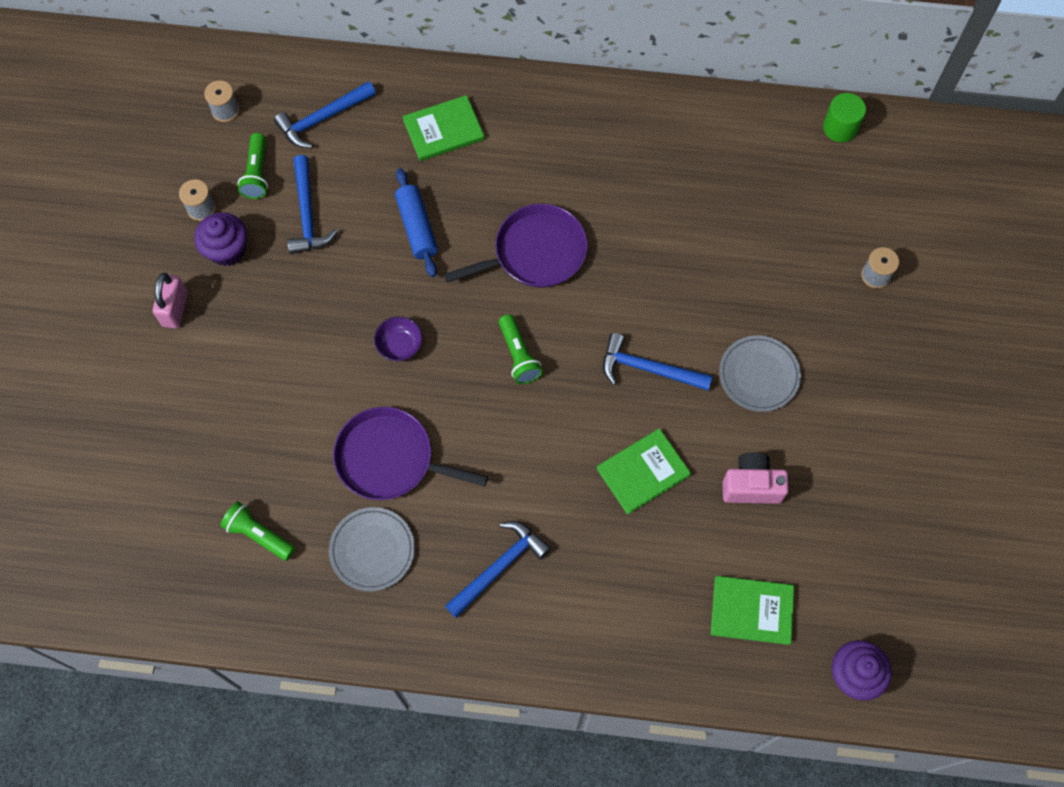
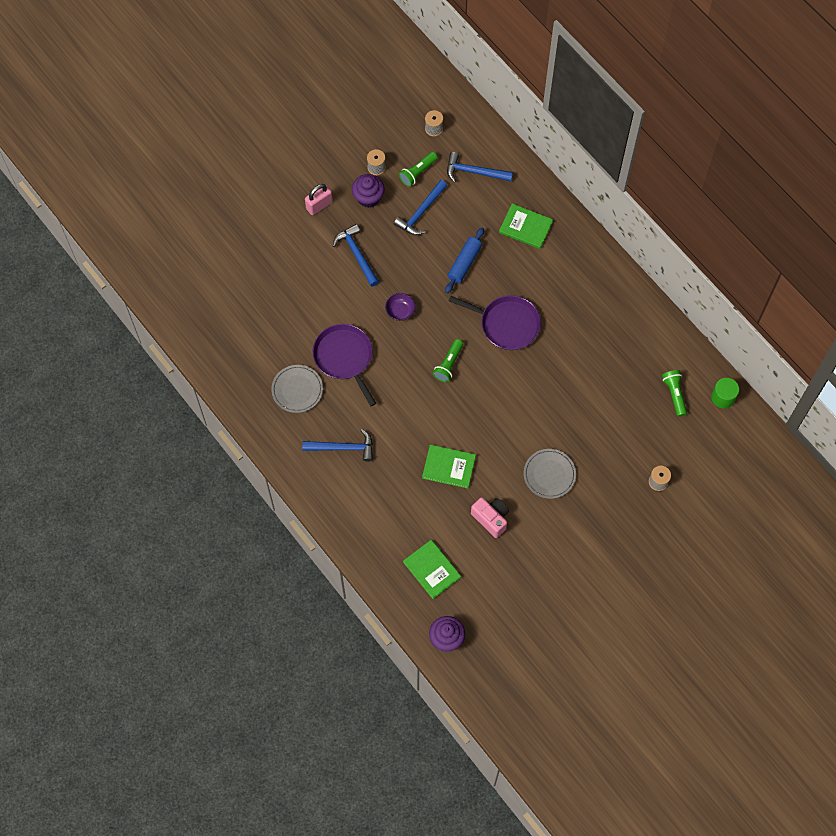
camera: 45 degrees right, 0 degrees up
(258, 535) = (257, 339): green flashlight -> green flashlight (674, 394)
(648, 369) = (501, 424): blue hammer -> blue hammer (357, 254)

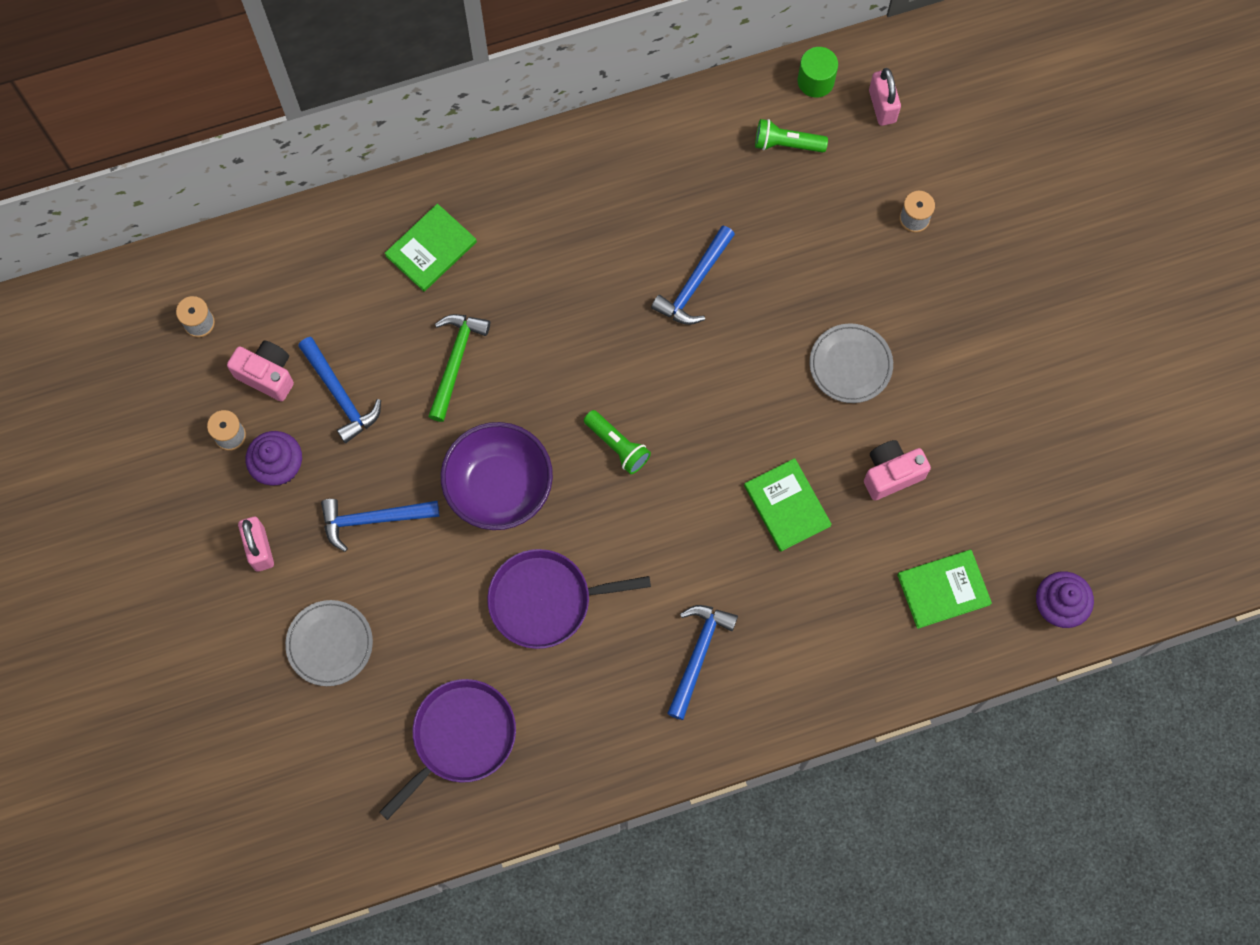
camera: 70 degrees left, 5 degrees up
(297, 390) = (573, 693): grey plate -> grey plate (330, 644)
(400, 311) = (499, 487): purple bowl -> purple bowl, size x2.17
(418, 172) = (267, 375): green flashlight -> pink camera
(449, 467) = (787, 506): green book -> green book turned 60 degrees counterclockwise
(464, 263) = (455, 361): blue rolling pin -> green hammer
(474, 172) = (303, 289): blue hammer -> blue hammer (694, 284)
(506, 324) = (583, 336): purple pan -> purple pan (460, 737)
(723, 440) = (882, 106): none -> pink padlock

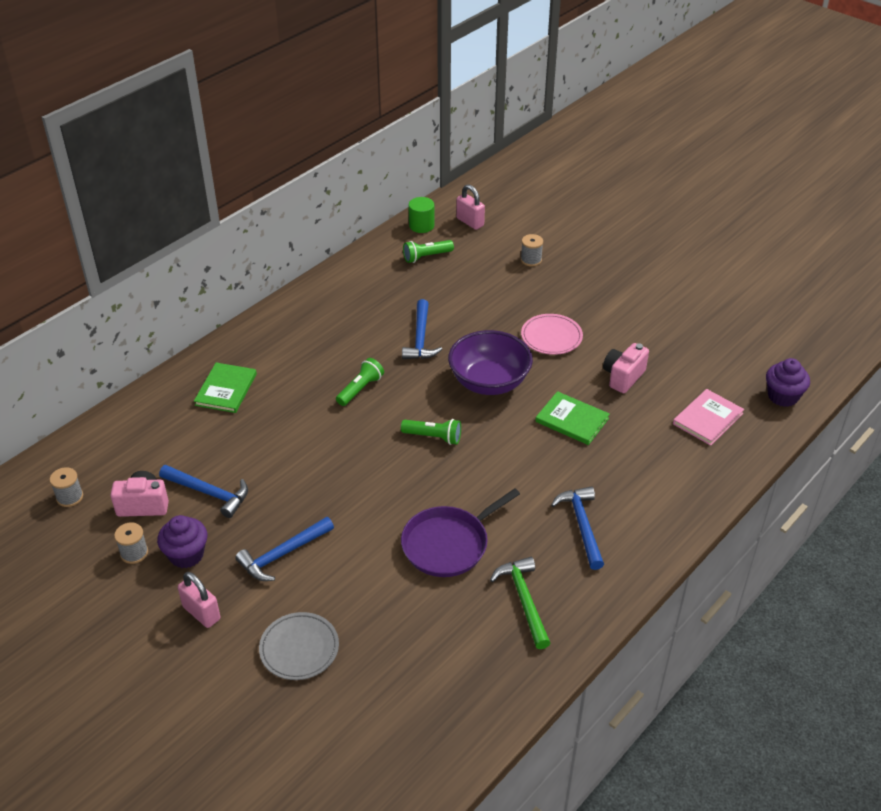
camera: 30 degrees left, 30 degrees down
(455, 361) = (284, 440): green hammer -> green hammer (524, 600)
(460, 737) = (447, 660): purple pan -> none
(499, 487) = (366, 494): purple bowl -> purple bowl (489, 382)
(579, 329) = (360, 389): none -> green flashlight
(850, 365) = (551, 337): grey plate -> pink plate
(943, 589) = (707, 419): green book -> pink book

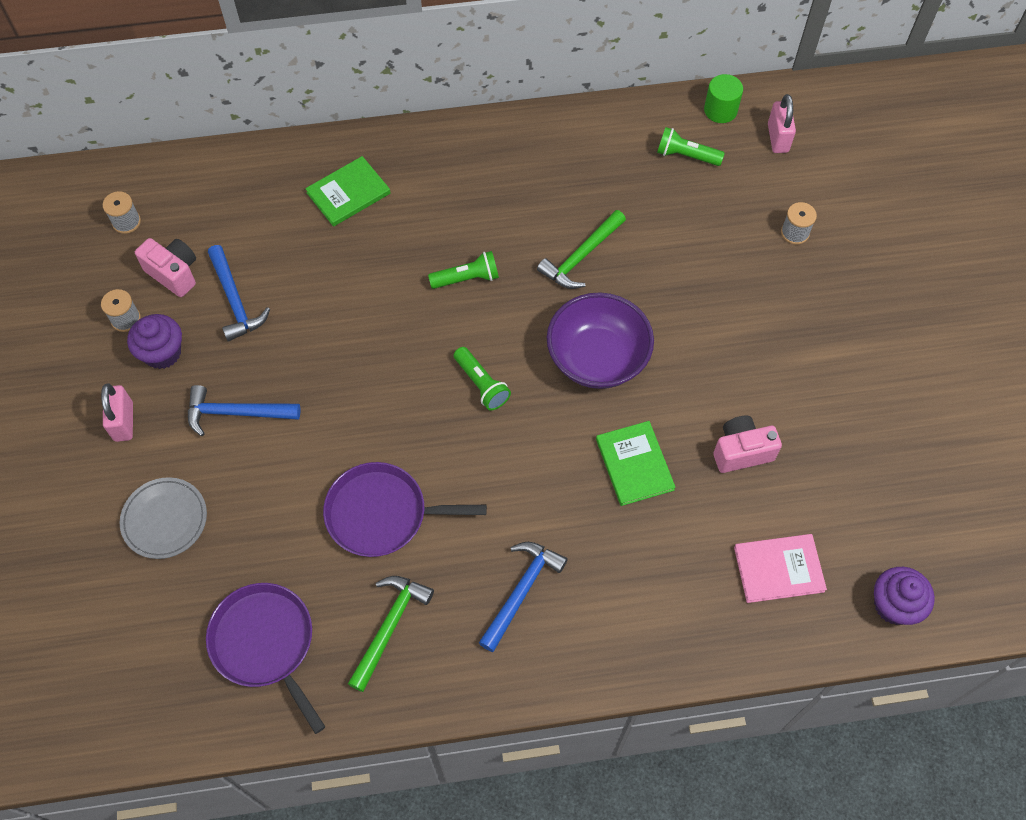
camera: 40 degrees right, 20 degrees up
(420, 338) = (581, 257): blue hammer -> green hammer
(453, 668) = (265, 643): none -> purple pan
(551, 337) = (716, 348): pink plate -> none

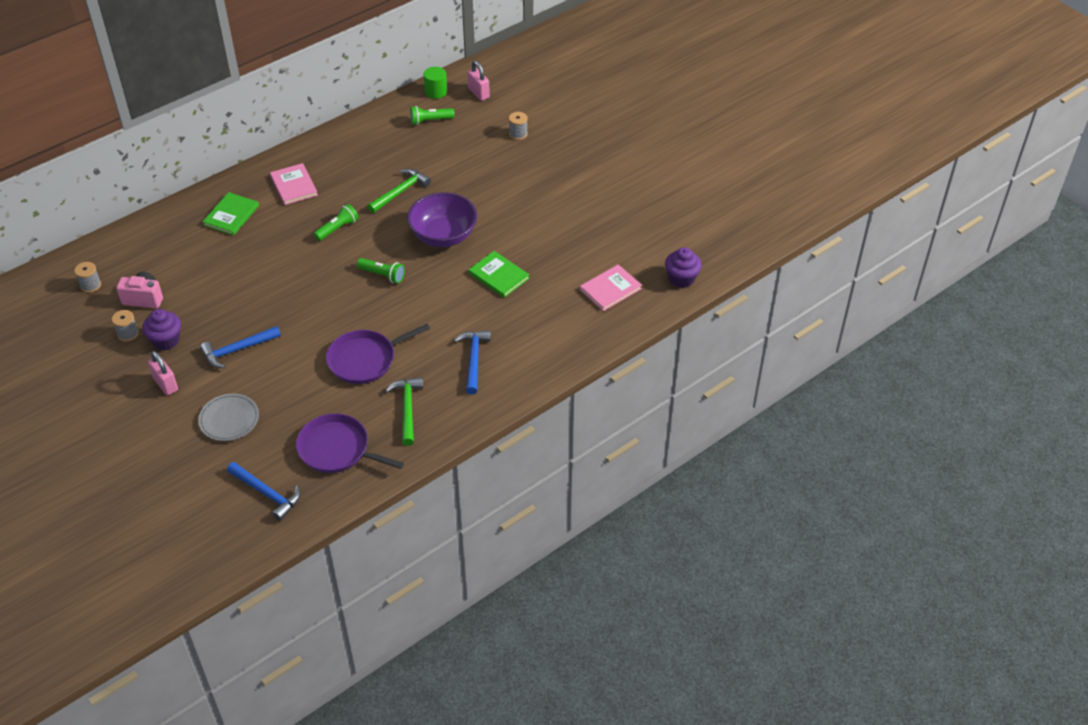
camera: 30 degrees left, 15 degrees down
(235, 300) = (195, 296): blue hammer -> blue hammer (267, 494)
(451, 182) = (294, 185): none -> pink book
(581, 257) = (400, 192): green hammer -> green hammer turned 150 degrees counterclockwise
(741, 451) = (555, 245): pink camera -> none

